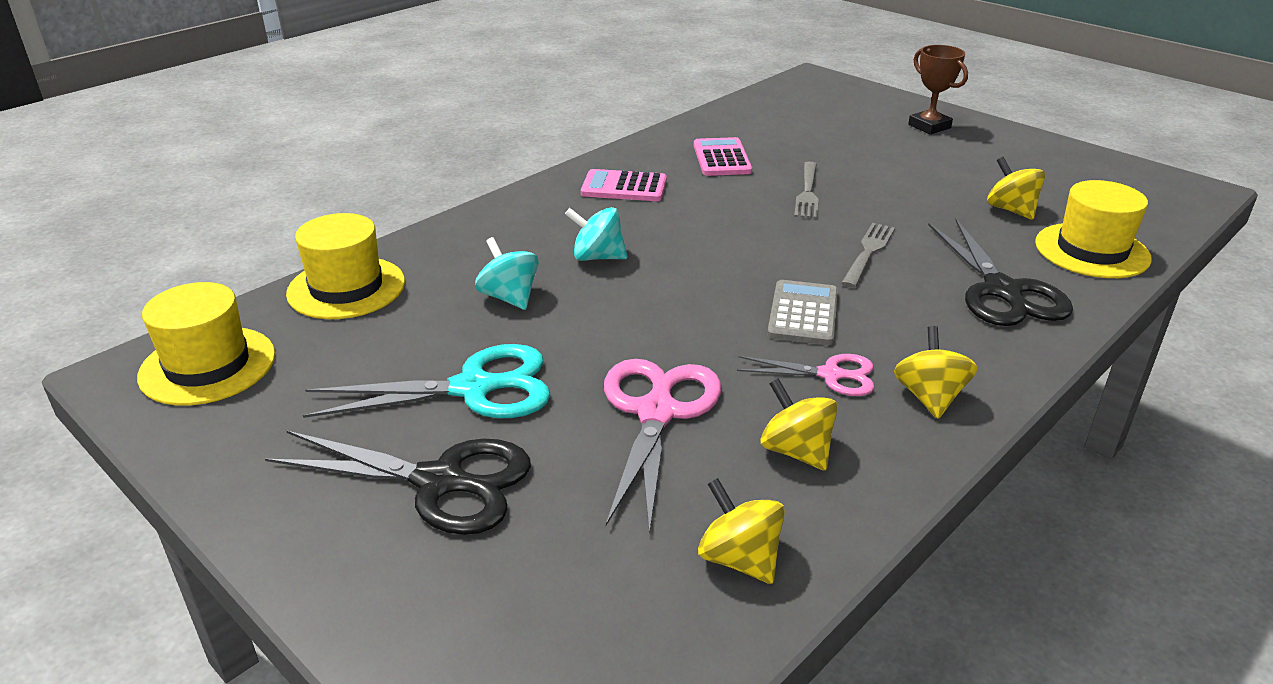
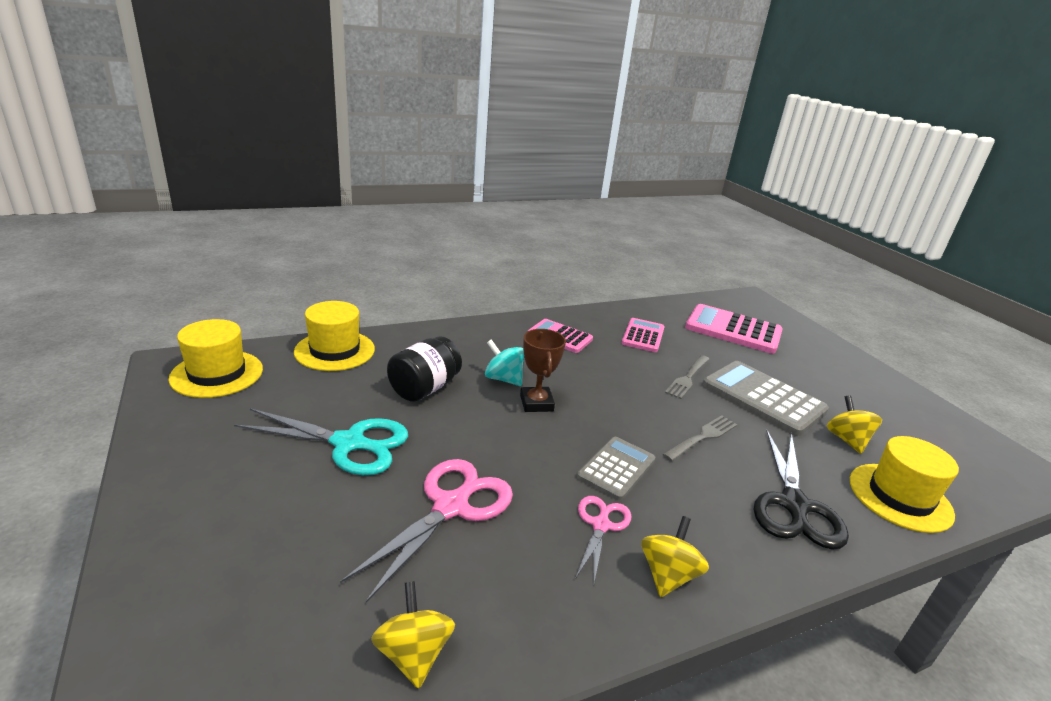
camera: 20 degrees right, 5 degrees down
(439, 482) = (271, 502): black scissors -> none
(509, 297) = (424, 388): turquoise spinning top -> black jar
(796, 451) = (527, 579): yellow spinning top -> none
(818, 123) = (733, 330): none -> pink calculator
(830, 375) = (601, 525): pink scissors -> pink scissors turned 105 degrees counterclockwise
(901, 191) = (763, 398): none -> grey calculator
(929, 126) = (820, 355): brown trophy -> brown trophy (536, 403)

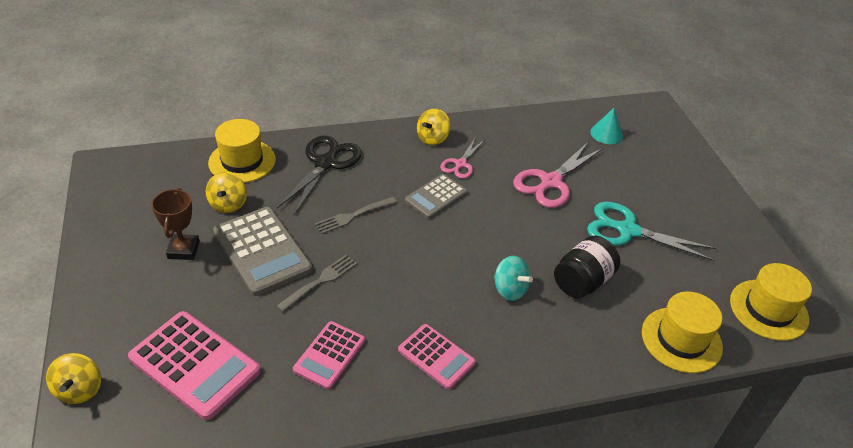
camera: 170 degrees left, 15 degrees up
(314, 639) = (606, 133): none -> turquoise cone
(413, 653) = (562, 125): yellow spinning top -> yellow spinning top (79, 390)
(536, 403) = (483, 258): brown trophy -> brown trophy (183, 250)

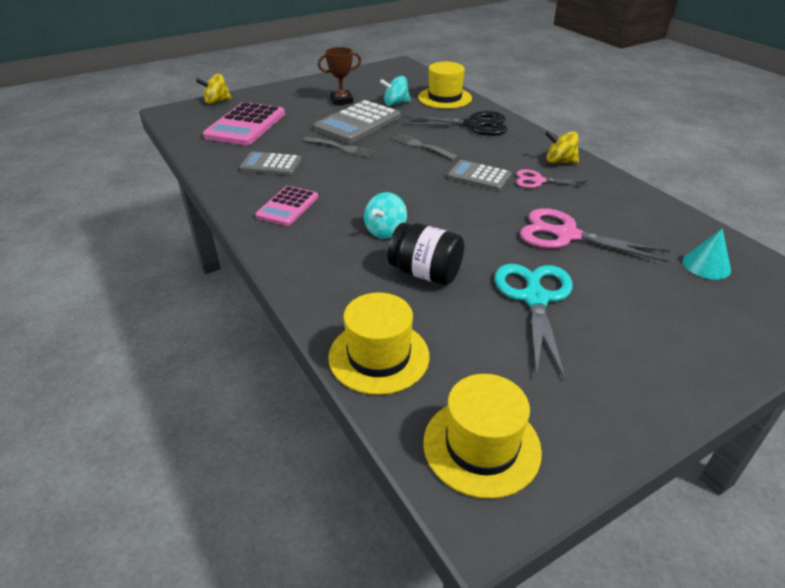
camera: 75 degrees right, 5 degrees down
(228, 204) = (395, 103): yellow spinning top -> turquoise spinning top
(329, 355) = (271, 164): pink calculator -> grey calculator

